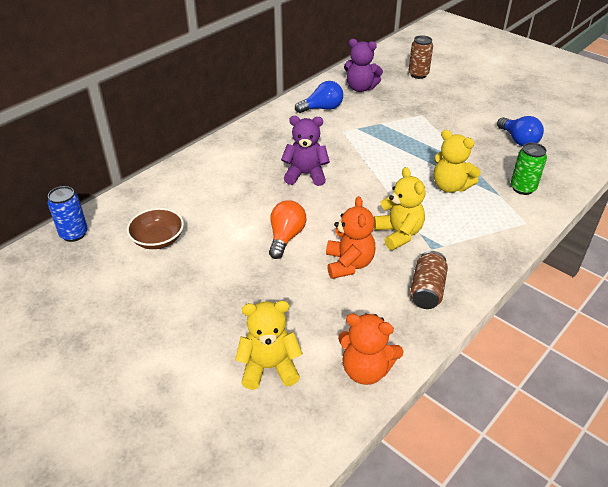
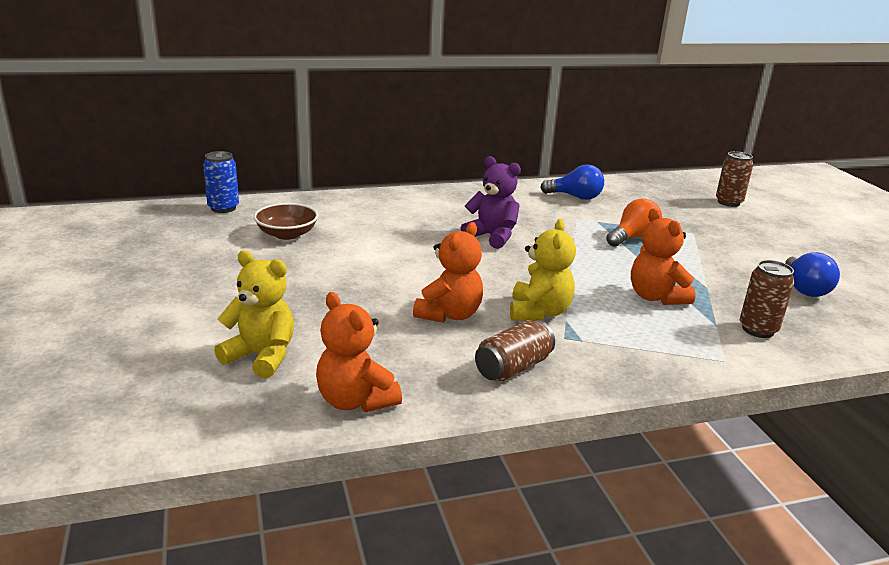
camera: 30 degrees right, 15 degrees down
(286, 237) = (409, 273): orange light bulb -> orange light bulb (633, 238)
(360, 88) = (641, 194): purple teddy bear -> none
(450, 186) = (656, 297): yellow teddy bear -> orange teddy bear
(522, 188) = (758, 329): green can -> brown can

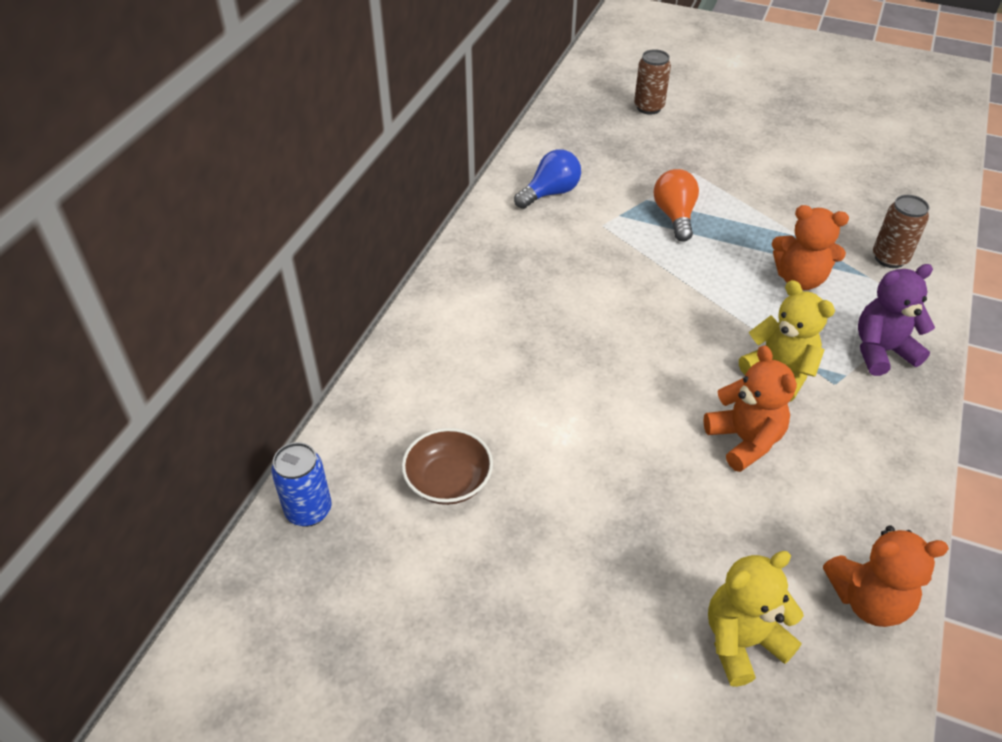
camera: 50 degrees left, 20 degrees up
(492, 237) = (595, 310): purple teddy bear -> purple teddy bear (882, 351)
(513, 368) = (868, 450): brown can -> none
(804, 289) = (840, 185): blue light bulb -> none

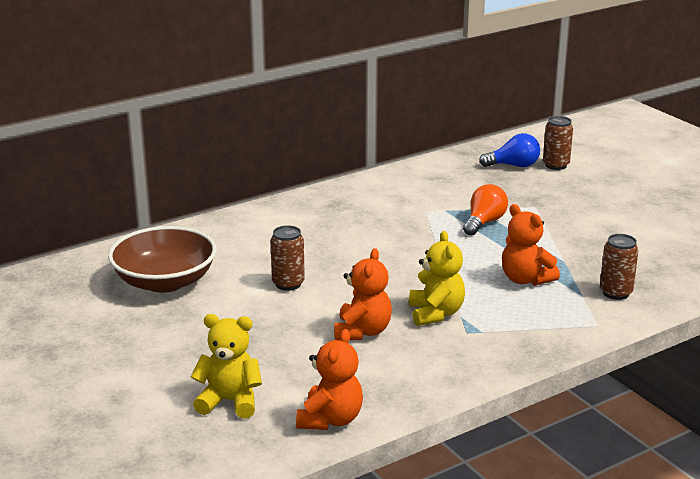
camera: 35 degrees right, 20 degrees down
(308, 510) = (80, 265): blue can -> none
(448, 481) = (165, 282): brown bowl -> brown bowl, size x1.69
(550, 193) = (413, 186): blue light bulb -> blue light bulb (513, 165)
(589, 408) = (288, 284): none -> brown can
(868, 600) = (330, 420): orange teddy bear -> orange teddy bear turned 105 degrees counterclockwise
(882, 351) = (527, 331): purple teddy bear -> none

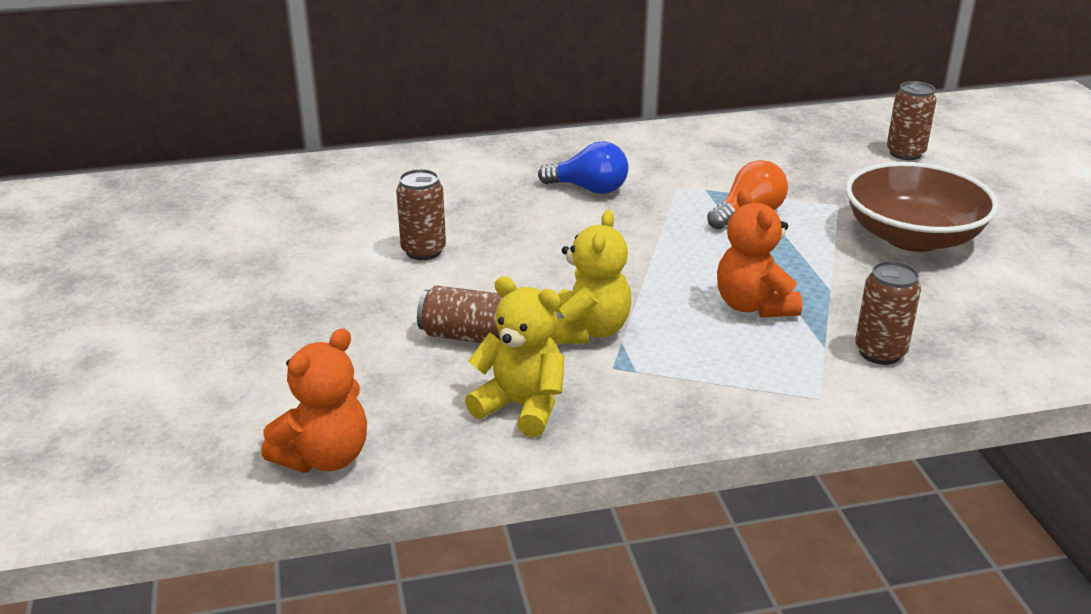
camera: 20 degrees right, 5 degrees up
(165, 282) = (277, 220): brown bowl -> brown bowl (912, 237)
(230, 401) = (218, 398): yellow teddy bear -> yellow teddy bear (521, 407)
(362, 332) = (468, 336): orange teddy bear -> brown can
(513, 165) = (843, 145): blue light bulb -> blue light bulb (589, 189)

